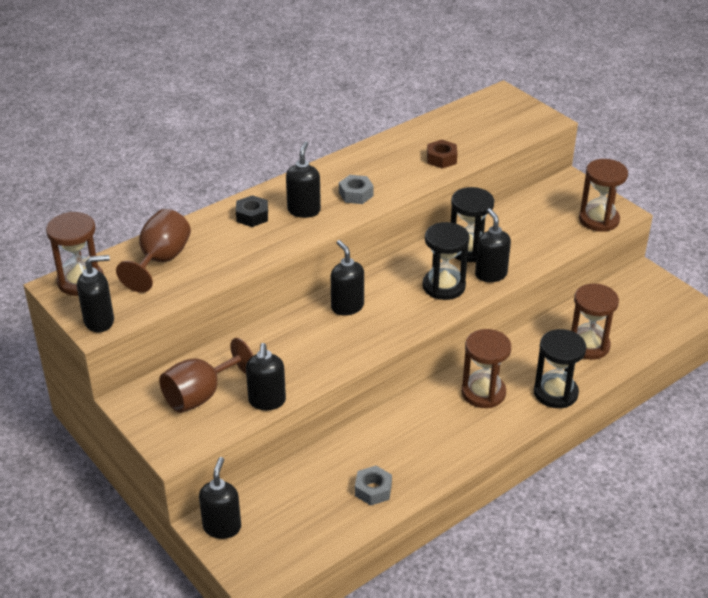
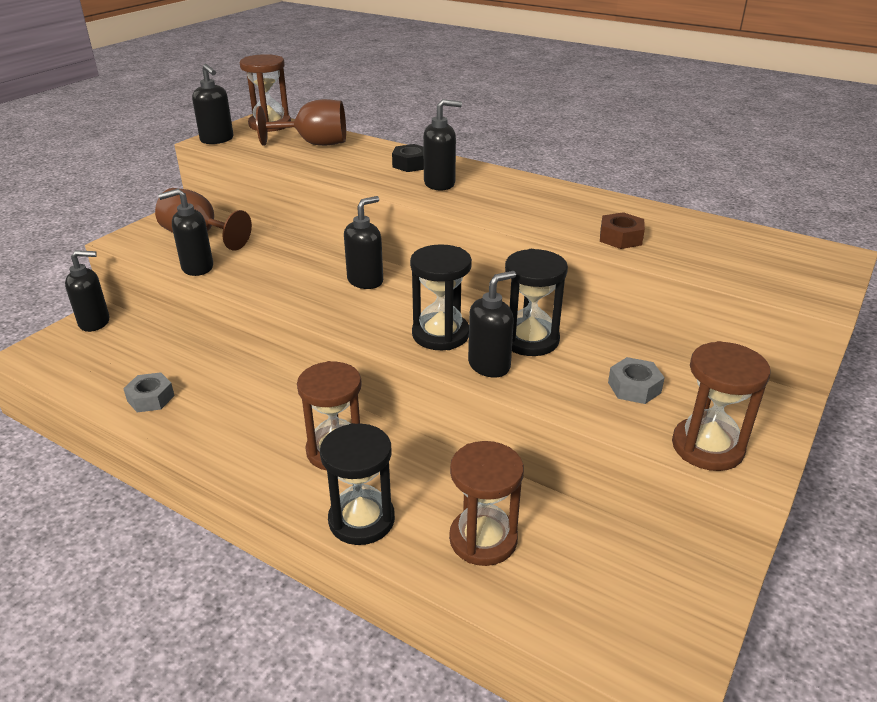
camera: 70 degrees right, 5 degrees down
(356, 194) = (493, 203): grey nut -> grey nut (634, 387)

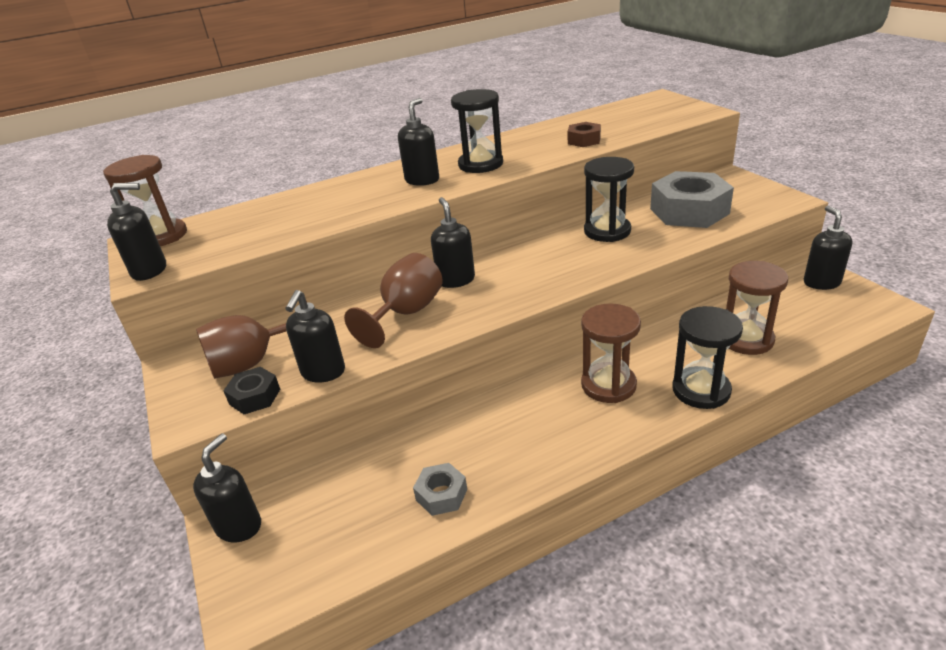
camera: 55 degrees left, 0 degrees up
(314, 144) = (252, 220): brown goblet -> brown goblet (406, 313)
(410, 164) = (367, 185): black nut -> black nut (255, 397)
(440, 334) = (571, 263): black hourglass -> black hourglass (480, 164)
(489, 365) = (628, 253): black soap dispenser -> black soap dispenser (821, 282)
(634, 387) = (689, 211): grey nut -> grey nut, size x2.05
(707, 447) = (762, 206): brown hourglass -> none

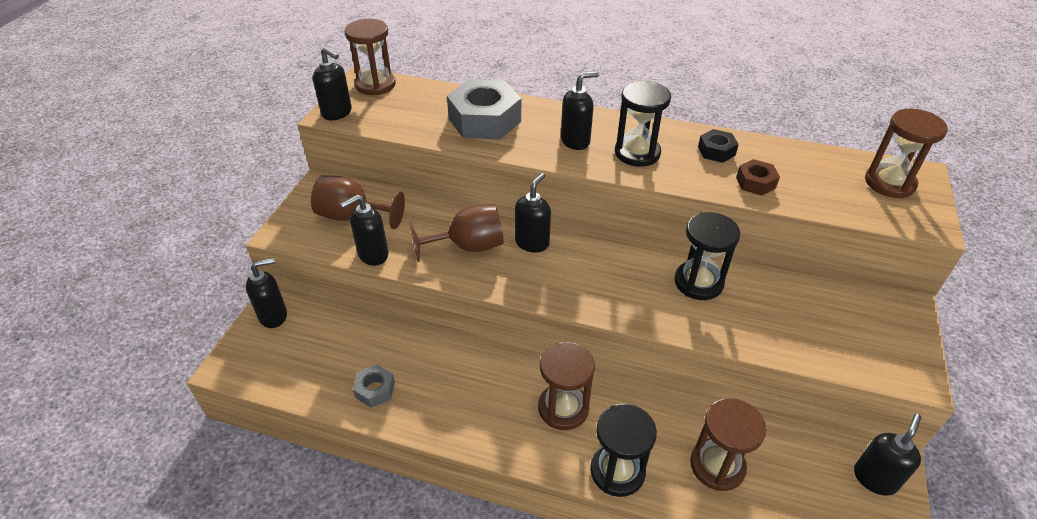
camera: 40 degrees right, 10 degrees up
(255, 397) = (325, 243): black nut -> black nut (716, 151)
(653, 106) = (889, 183): none -> brown hourglass
(689, 211) = (799, 316): grey nut -> grey nut (485, 120)

